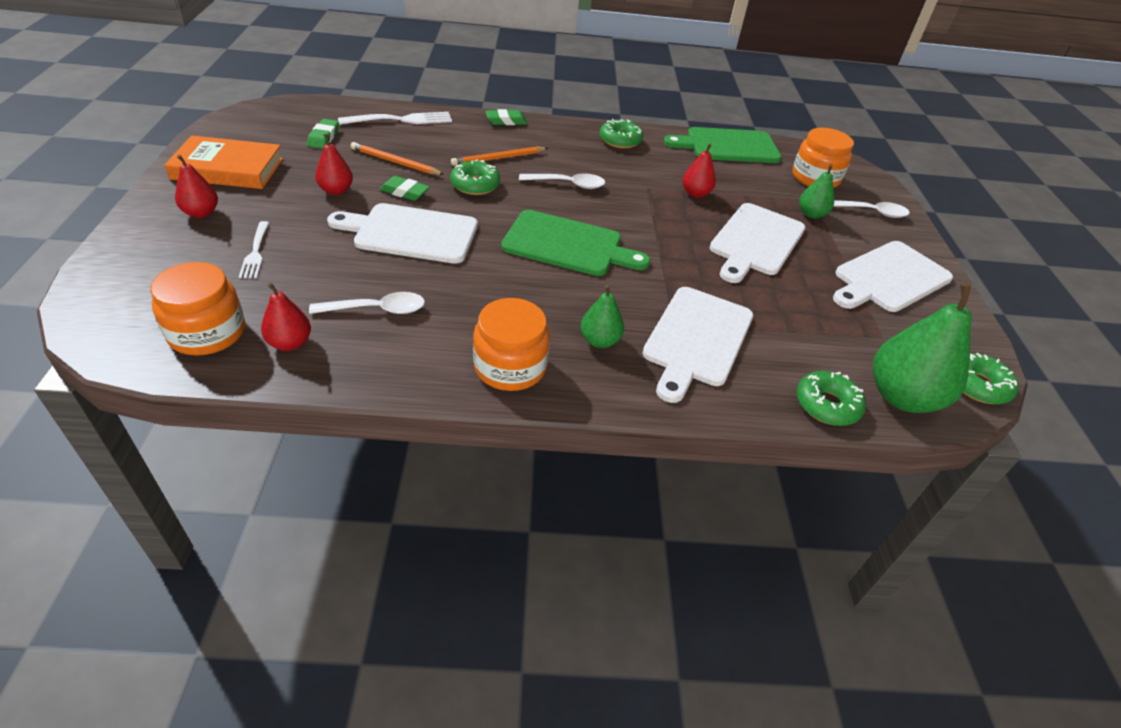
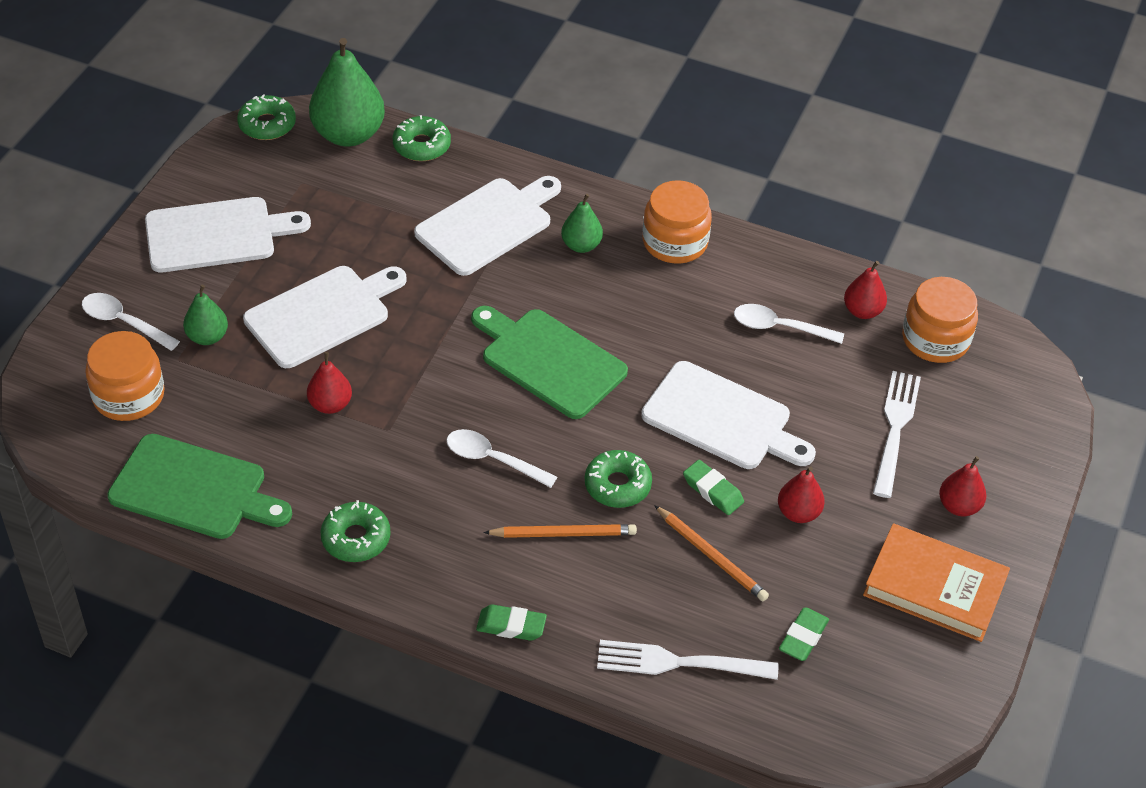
camera: 155 degrees left, 5 degrees up
(255, 252) = (895, 429): white fork -> white fork, size x1.60

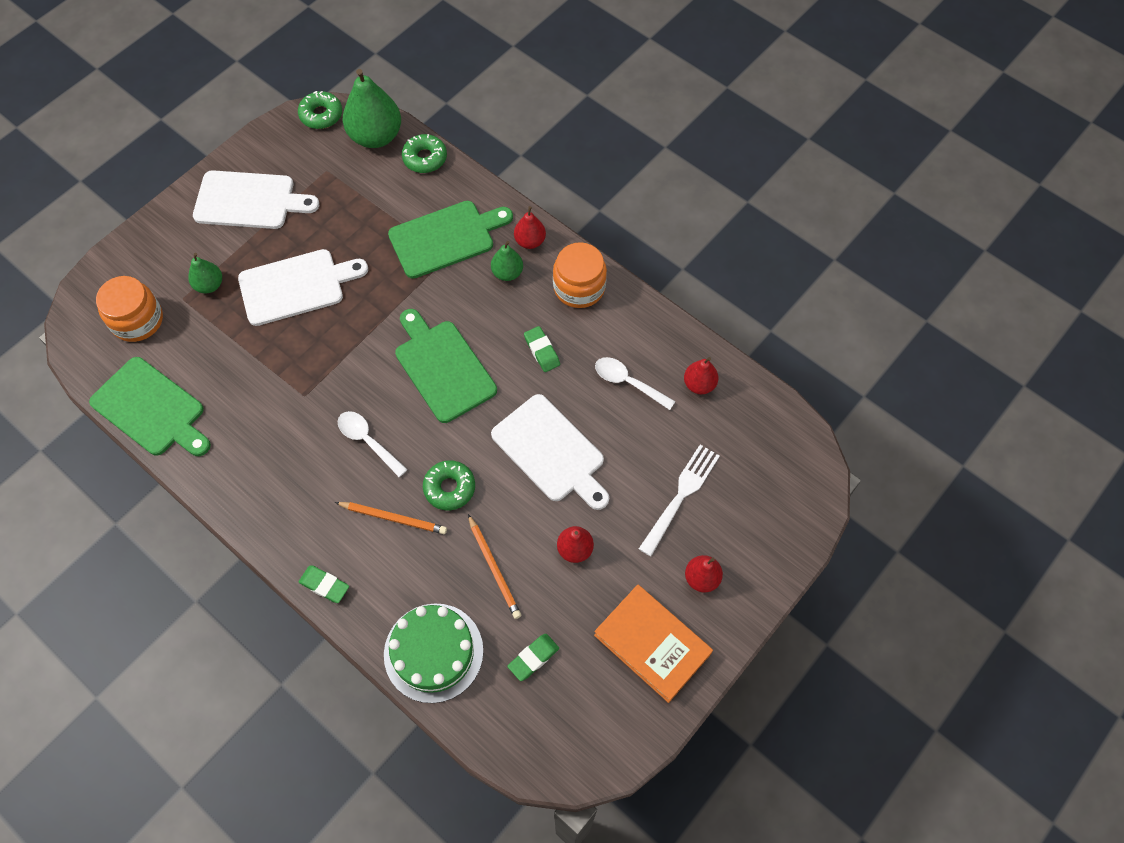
camera: 20 degrees right, 15 degrees up
(123, 322) = (157, 259): white spoon -> none
(330, 404) = (272, 364): red pear -> red pear (530, 241)
(356, 538) = (245, 481): green donut -> none
(487, 224) = (446, 238): white cutting board -> green cutting board
(680, 662) = (433, 652): white fork -> green cake
(713, 491) = (518, 512): green eraser -> green eraser (542, 351)
(935, 339) = (746, 424): orange jar -> none

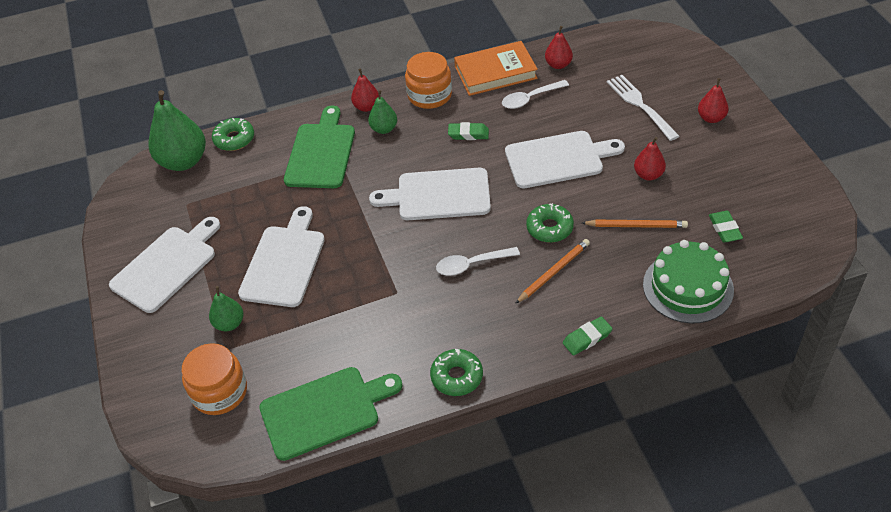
camera: 55 degrees left, 15 degrees down
(321, 115) = (126, 188): green donut -> green donut (457, 377)
(442, 367) = (438, 195): green cutting board -> white cutting board
(652, 644) = (748, 161): orange book -> orange book (495, 72)

